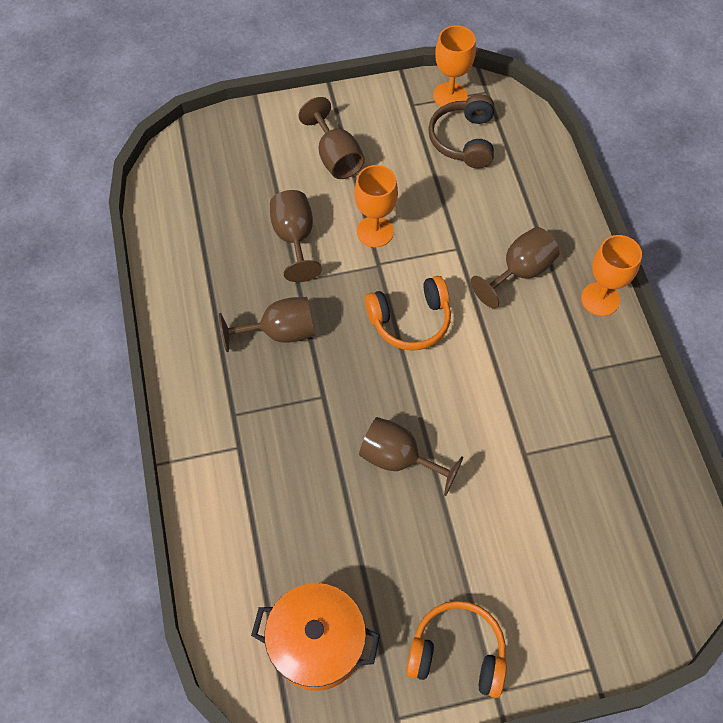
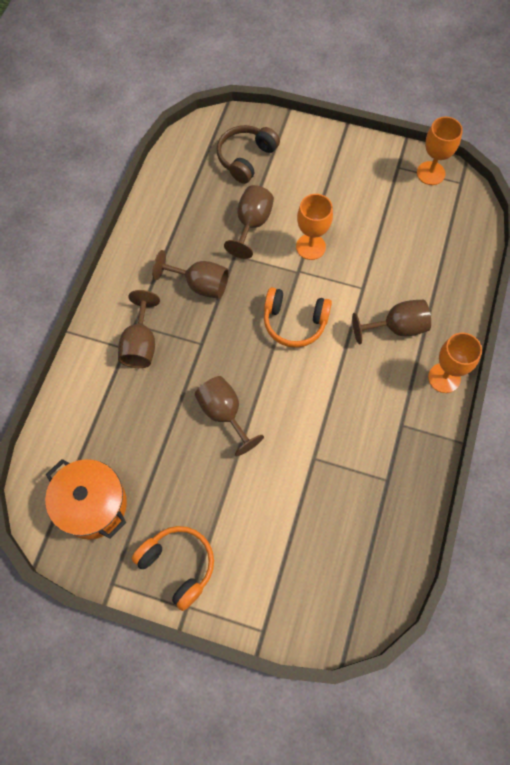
camera: 30 degrees right, 5 degrees up
(336, 157) = (317, 180): brown goblet -> brown goblet (140, 344)
(464, 140) = (419, 211): brown headphones -> brown headphones (246, 158)

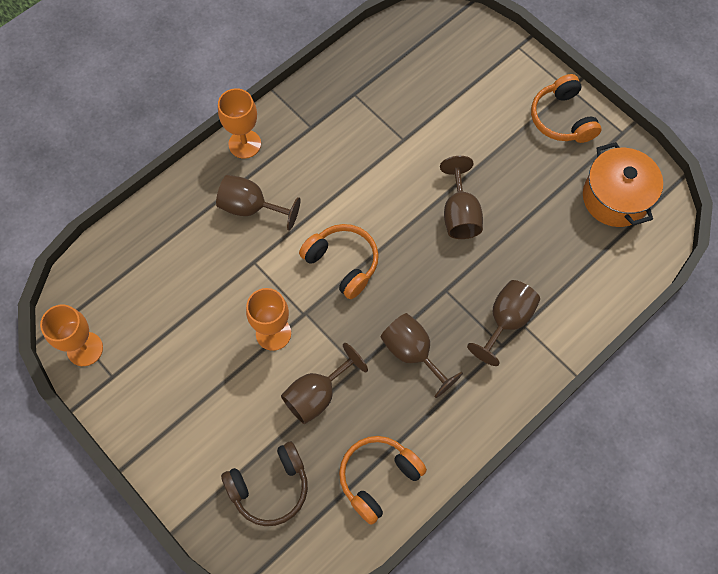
camera: 150 degrees left, 0 degrees up
(178, 196) = (378, 478): none -> orange headphones

